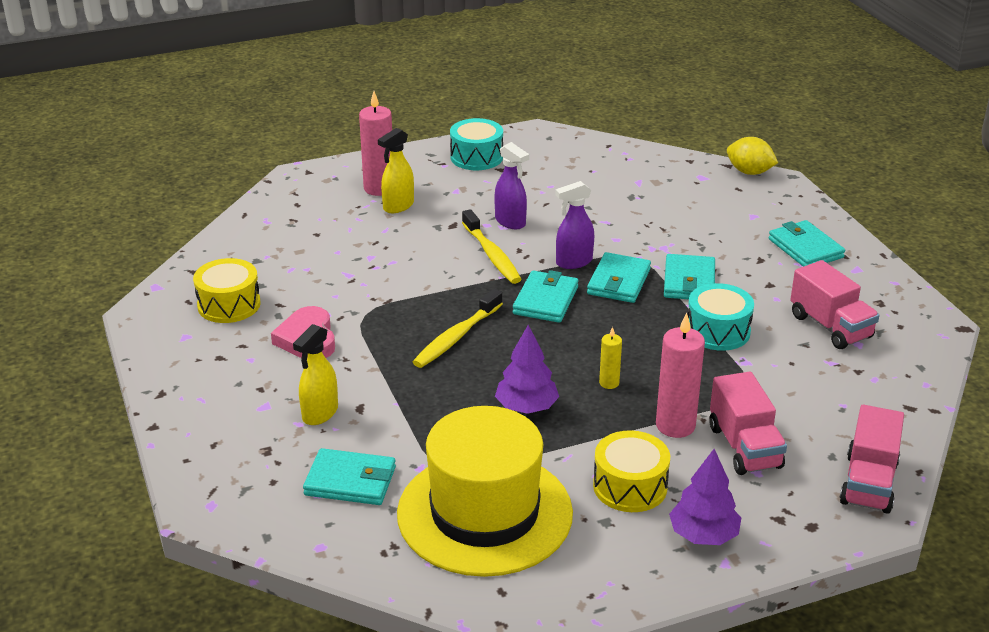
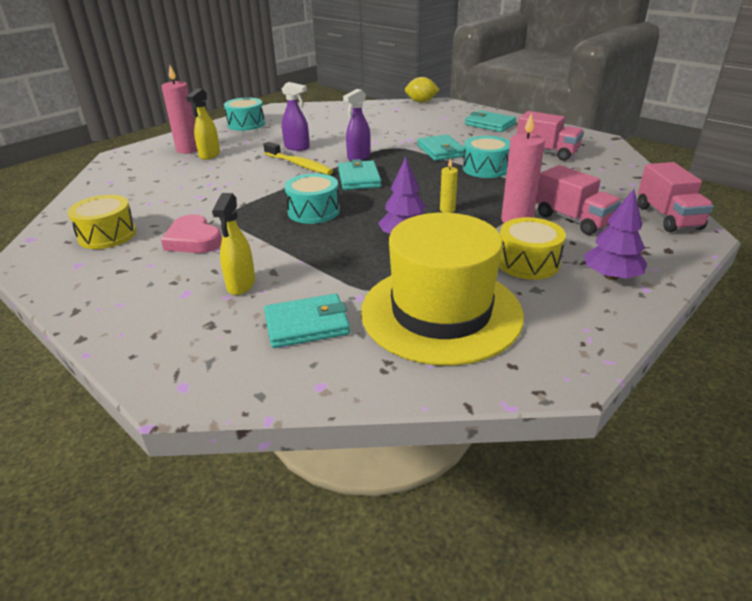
camera: 25 degrees left, 0 degrees up
(456, 337) = (313, 211): yellow toothbrush -> turquoise drum
(619, 281) = (397, 160): turquoise wallet -> none

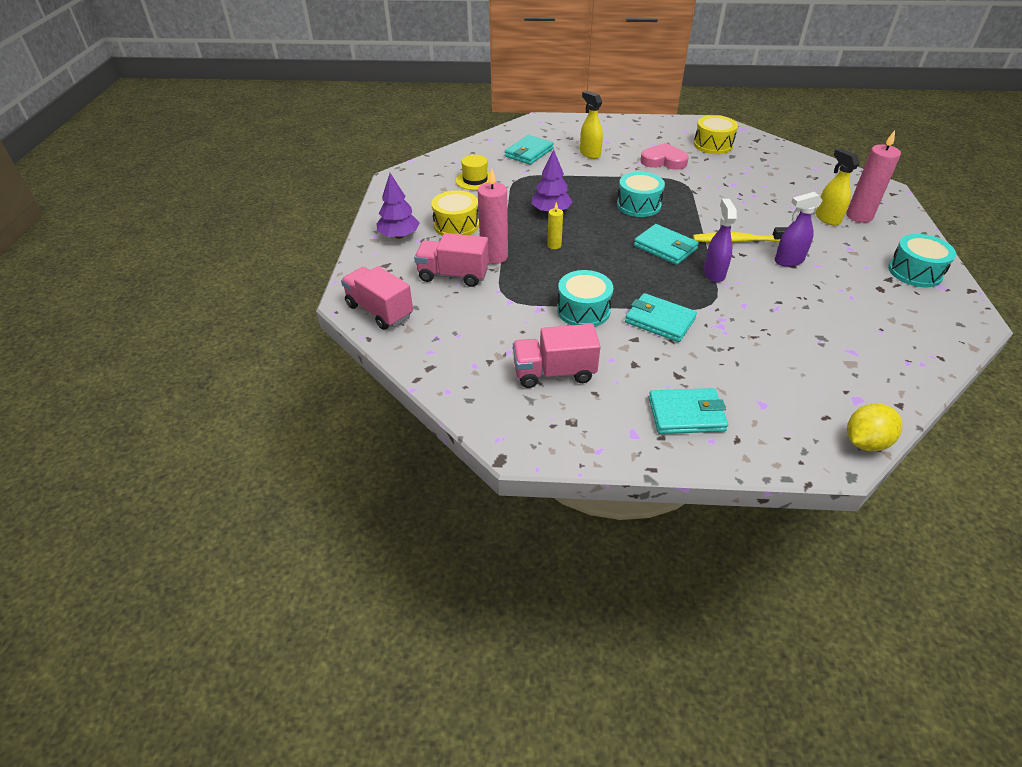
camera: 140 degrees right, 10 degrees up
(441, 312) = (475, 180): yellow hat -> yellow hat, size x0.41

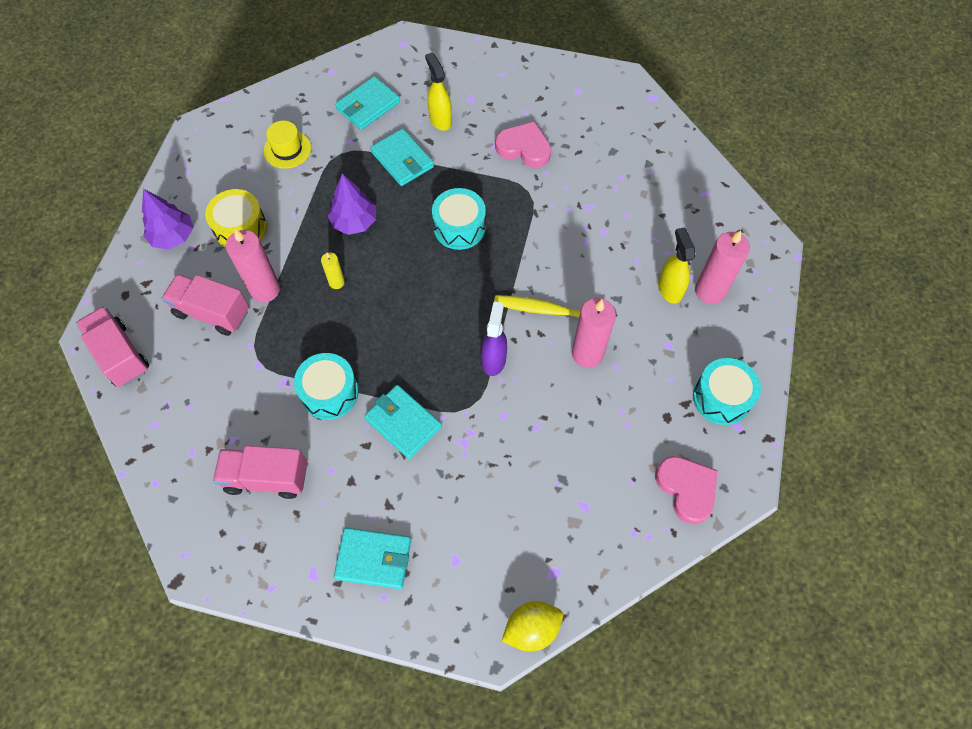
camera: 10 degrees right, 20 degrees up
(665, 247) = (458, 307): turquoise wallet -> turquoise wallet (402, 160)
(713, 145) = (599, 125): yellow drum -> none
(788, 261) = (587, 354): purple spray bottle -> pink candle
(930, 329) = (686, 489): none -> pink heart

